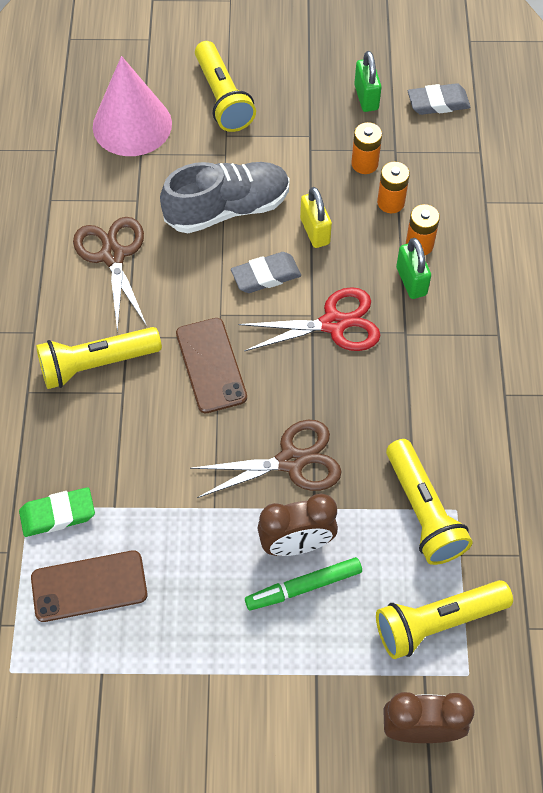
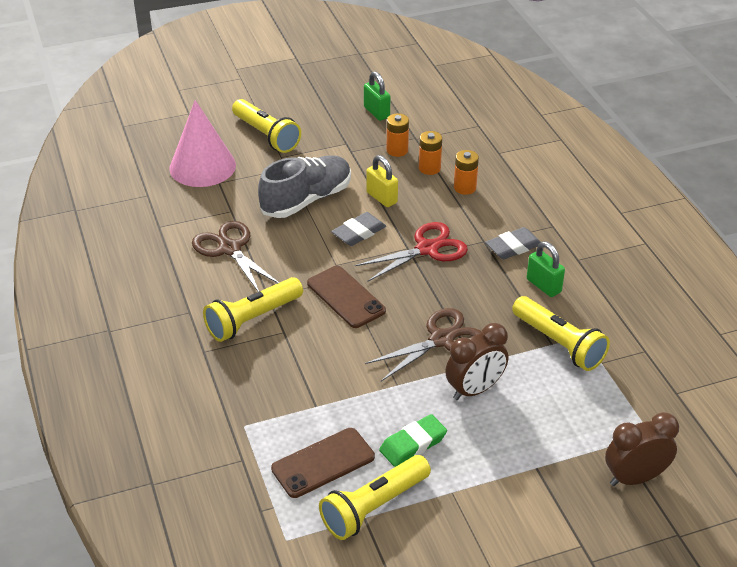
camera: 20 degrees left, 20 degrees down
(58, 514) = (271, 423): green eraser -> green eraser (413, 444)
(303, 587) = (495, 415): green marker -> none
(411, 281) = (471, 210): green padlock -> green padlock (543, 286)
(437, 622) = (608, 408): yellow flashlight -> yellow flashlight (374, 507)
(438, 103) = (431, 104): grey eraser -> grey eraser (513, 247)

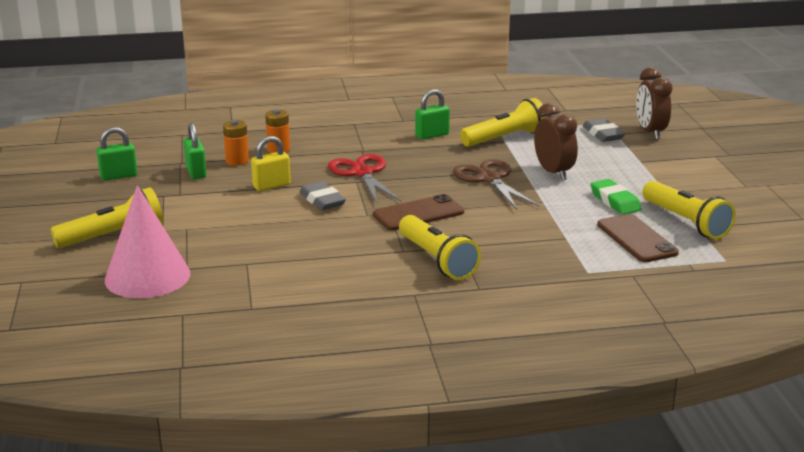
camera: 80 degrees left, 15 degrees down
(229, 249) = (316, 267): brown scissors -> none
(306, 200) = (252, 221): grey shoe -> none
(397, 150) = (196, 172): orange battery -> green padlock
(513, 247) = (376, 140): grey eraser -> grey eraser (603, 134)

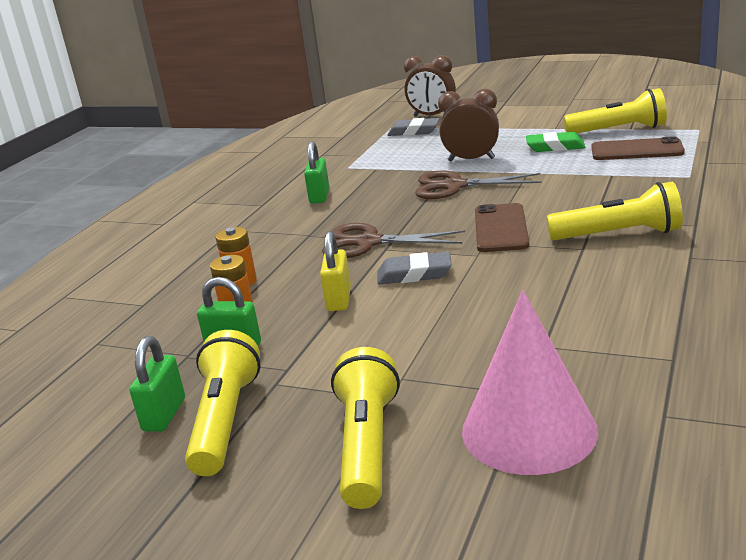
camera: 55 degrees left, 0 degrees up
(362, 173) = (368, 243): red scissors -> brown scissors
(505, 138) = (371, 167): yellow flashlight -> yellow flashlight (225, 420)

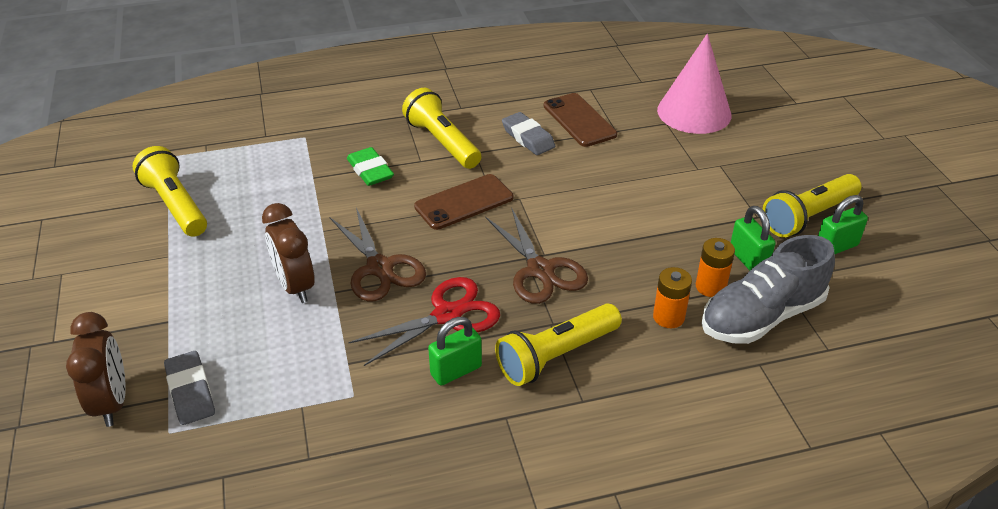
camera: 130 degrees left, 15 degrees up
(173, 325) = (761, 316): none -> grey shoe
(339, 299) = (643, 239): yellow padlock -> none
(367, 445) = (762, 155): yellow flashlight -> yellow flashlight (556, 356)
(372, 201) = (447, 315): none -> red scissors
(414, 274) = (574, 217): grey eraser -> grey eraser (528, 138)
(555, 147) = (239, 235): green eraser -> green eraser (370, 171)
(636, 150) = (241, 178): brown phone -> brown phone (579, 120)

